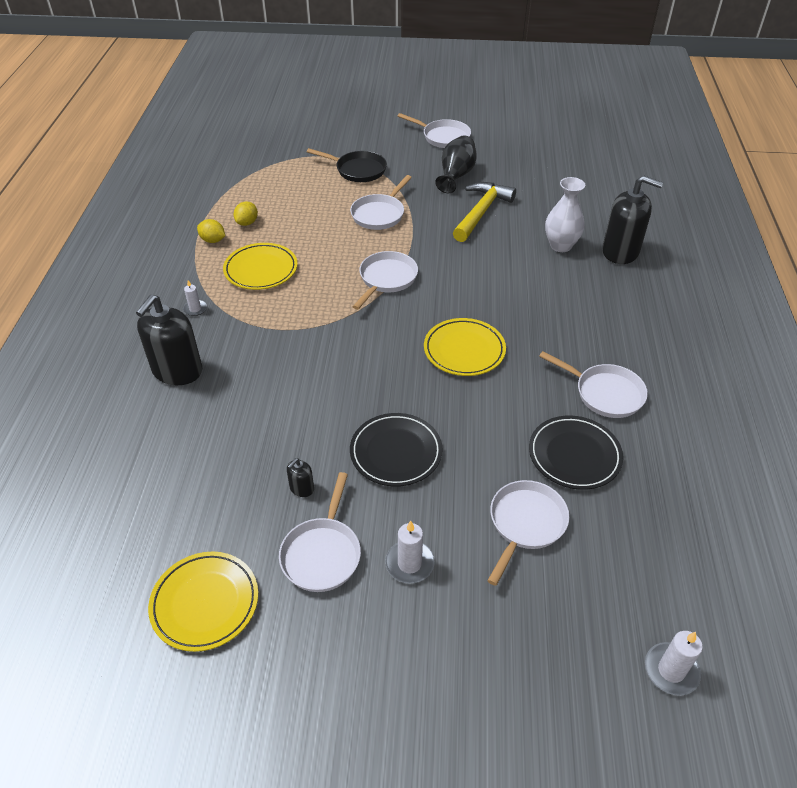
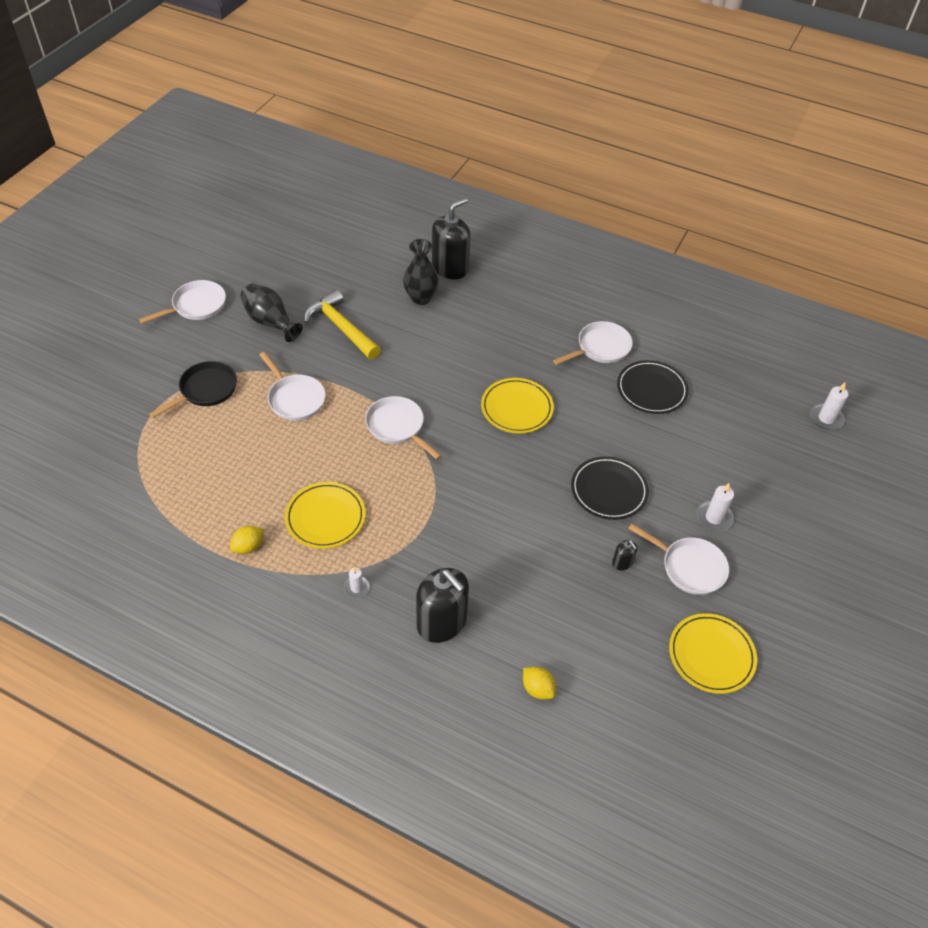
camera: 70 degrees left, 5 degrees up
(247, 223) = (236, 509): yellow lemon -> yellow lemon (537, 689)
(525, 524) = (701, 441): white pan -> none
(560, 245) = (421, 298): white vase -> black vase

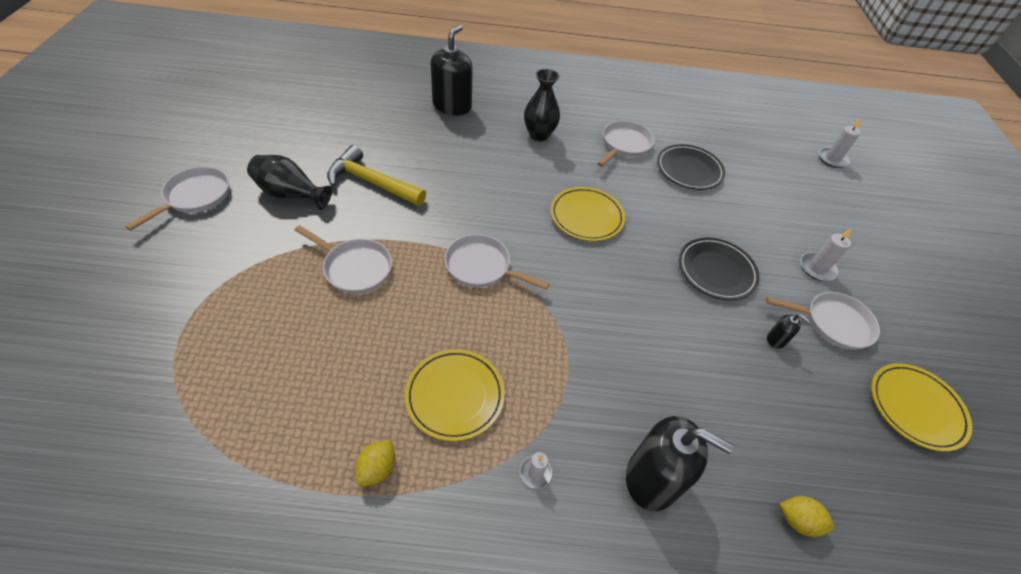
camera: 25 degrees left, 0 degrees up
(205, 390) = (242, 287): black pan -> none
(421, 298) = (438, 137): black vase -> black vase (539, 135)

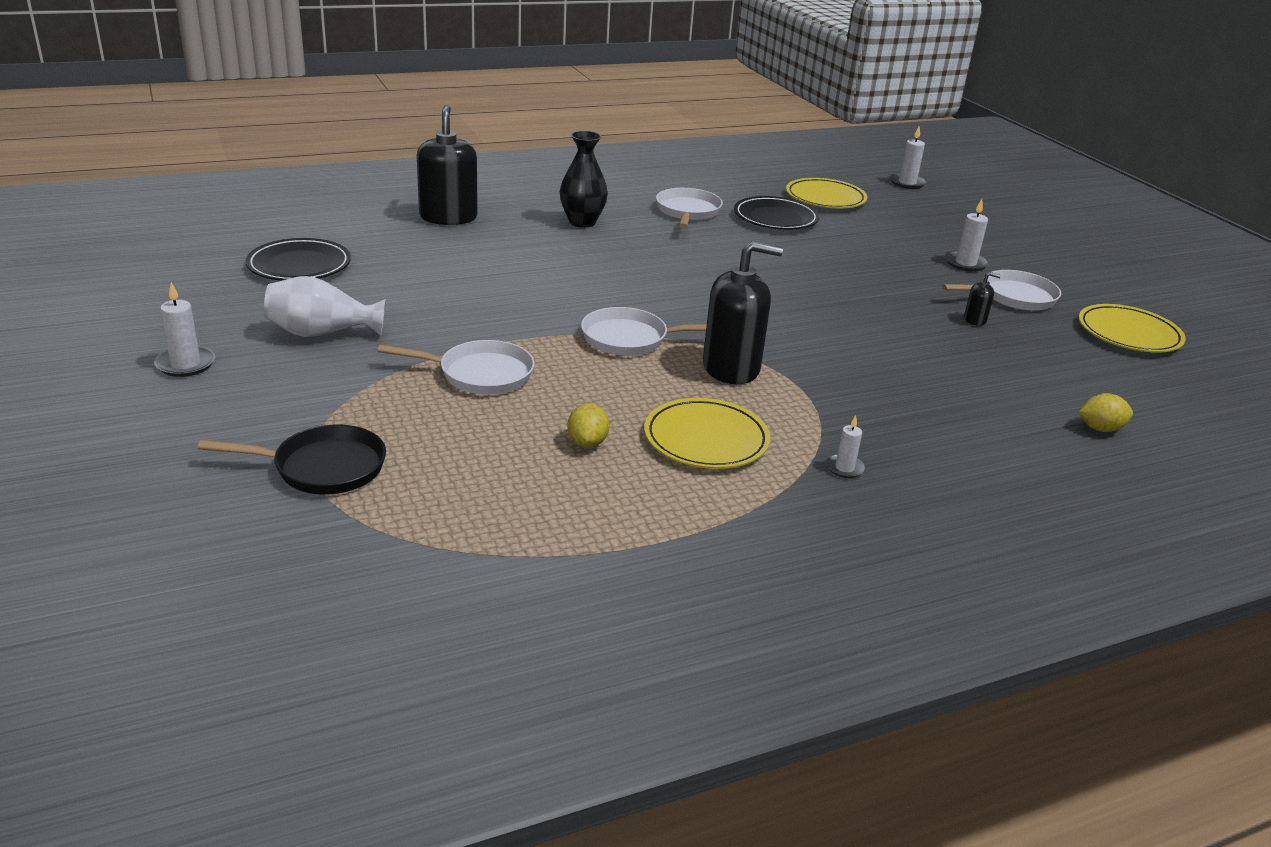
camera: 25 degrees left, 20 degrees down
(194, 323) = (323, 468): none -> black pan
(195, 197) = (185, 364): white pan -> white candle
(291, 194) = (322, 333): black vase -> white vase
(372, 182) = (419, 301): yellow hammer -> none
(377, 468) = (681, 512): yellow lemon -> yellow lemon (587, 442)
(586, 216) = (704, 275): yellow plate -> yellow plate (825, 198)
(652, 478) = (955, 440): black soap dispenser -> black soap dispenser (731, 368)
(716, 271) = (875, 286): black plate -> black plate (299, 265)

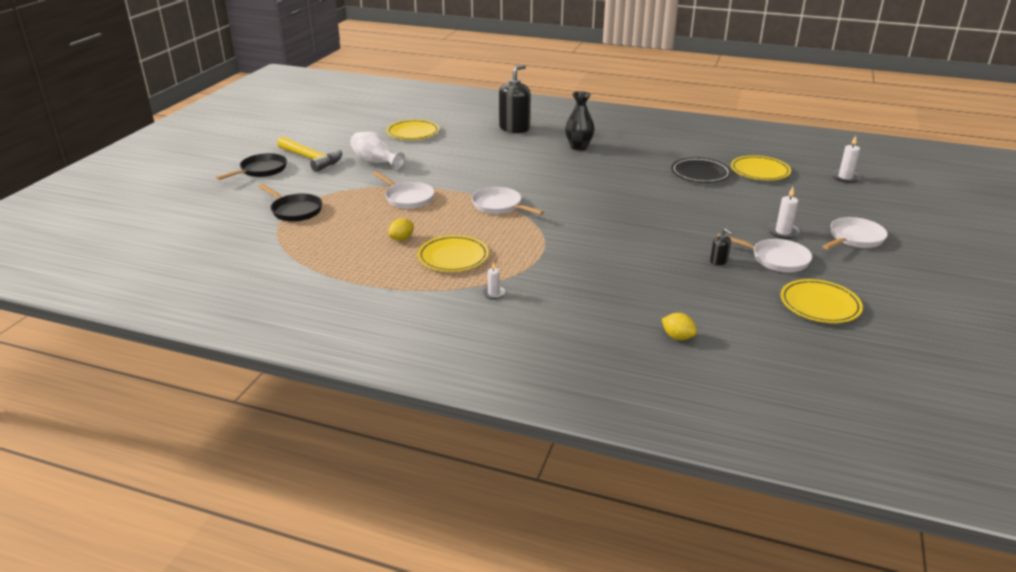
camera: 45 degrees right, 0 degrees up
(115, 418) = (261, 170): none -> black pan
(185, 364) = (311, 159): white candle -> yellow hammer
(299, 265) = (413, 133): black plate -> yellow plate
(687, 212) = (650, 157): white pan -> white pan (854, 238)
(731, 368) = (524, 234): black soap dispenser -> none

